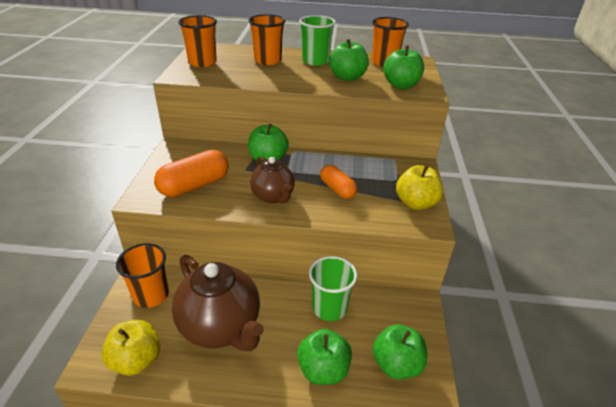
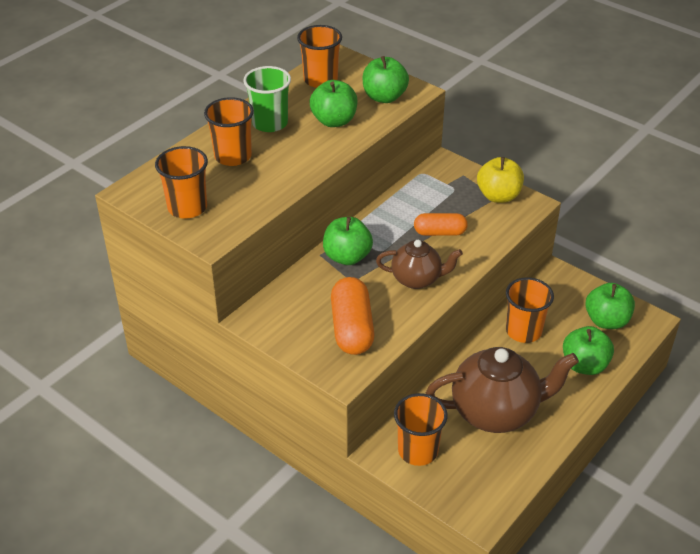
camera: 55 degrees left, 5 degrees up
(136, 360) = (496, 483): yellow apple -> none
(329, 308) = (523, 331): green cup -> orange cup

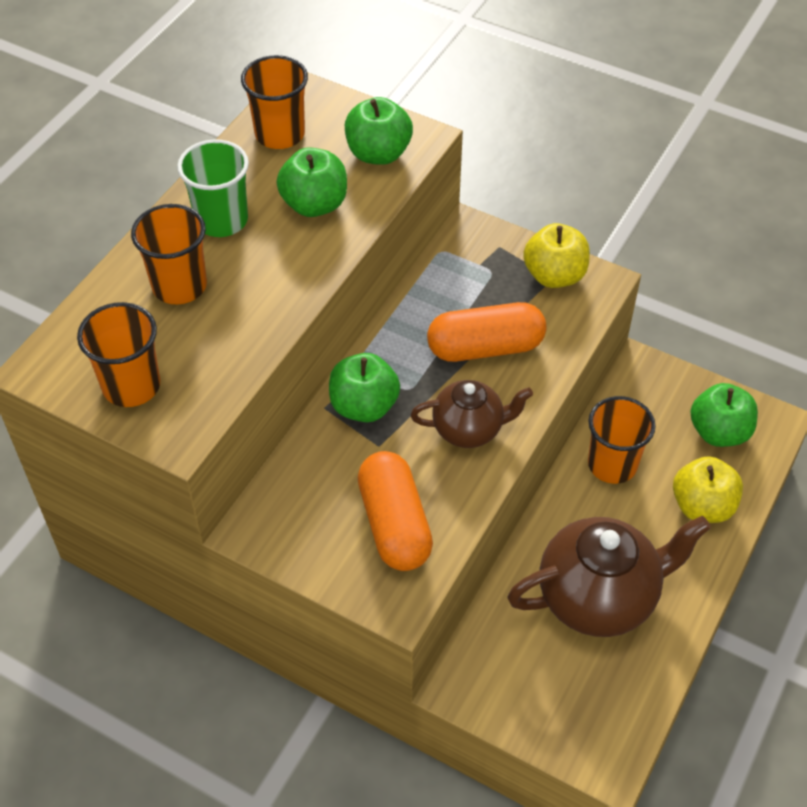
camera: 10 degrees left, 10 degrees up
(418, 450) = (505, 675): orange cup -> none
(440, 232) = (485, 347): orange capsule -> orange capsule, size x1.58
(584, 365) = (702, 506): green apple -> yellow apple

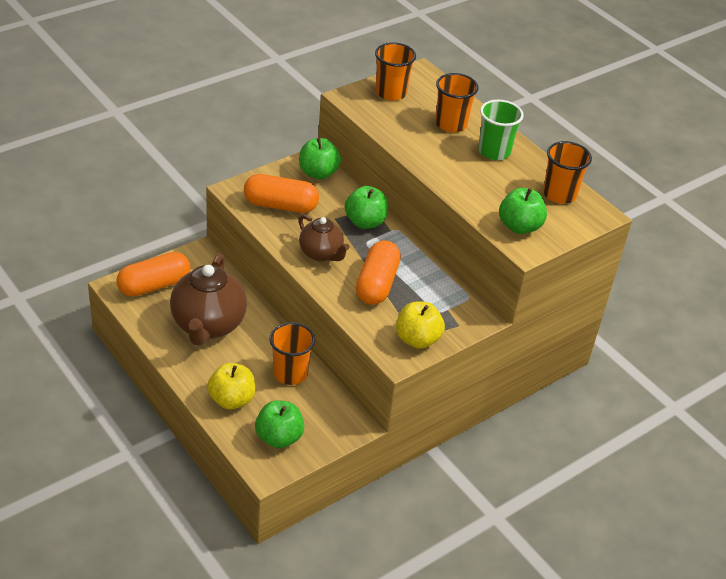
camera: 110 degrees right, 10 degrees down
(314, 204) = (487, 187): green apple -> green apple (318, 173)
(469, 429) = (321, 254): brown teapot -> brown teapot turned 60 degrees counterclockwise
(570, 712) = (154, 285): none -> orange capsule

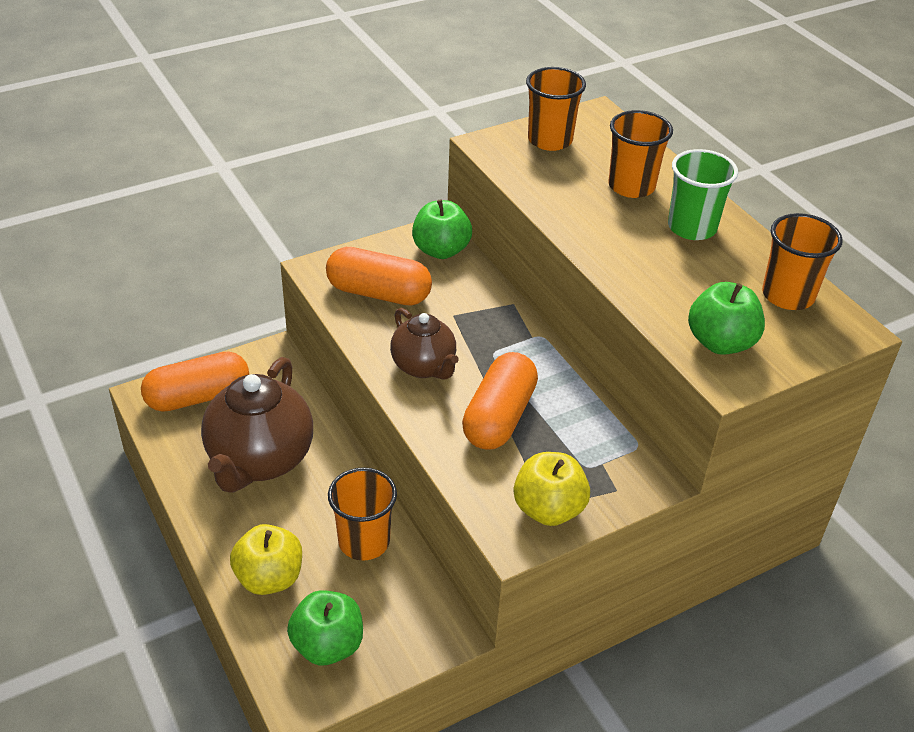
camera: 10 degrees right, 0 degrees up
(365, 222) = (496, 323): green apple -> none

